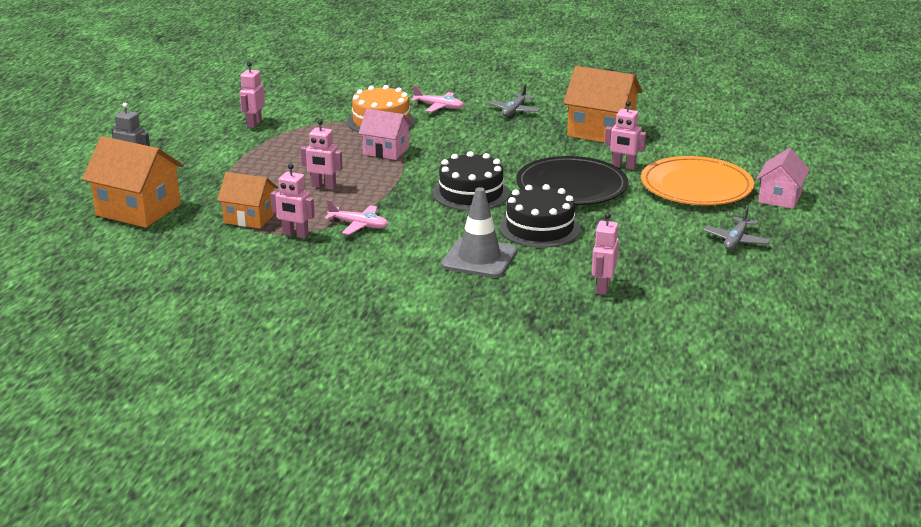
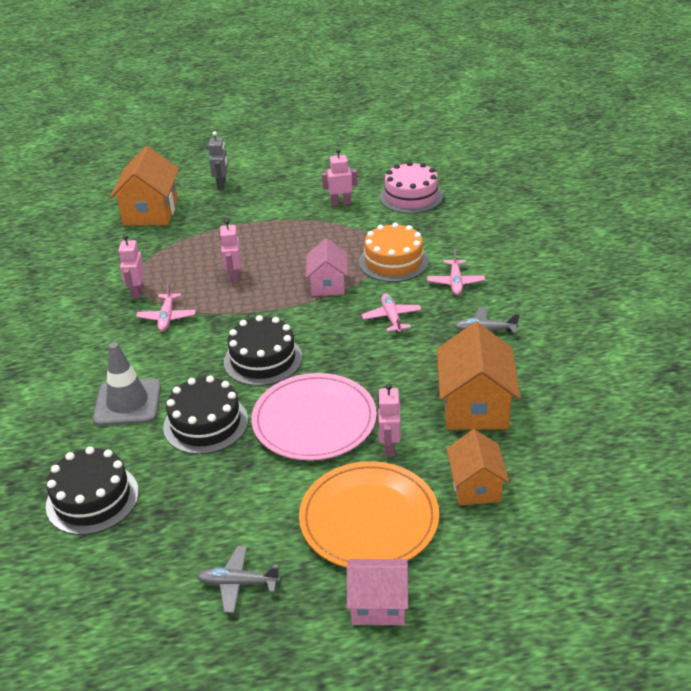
camera: 70 degrees right, 10 degrees up
(250, 218) = (158, 262): orange house -> orange house (475, 486)
(284, 96) = (411, 197): none -> pink cake
(463, 137) = (391, 318): none -> pink plane
(571, 186) = (314, 420): black plate -> pink plate
(602, 287) = (92, 499): pink robot -> black cake

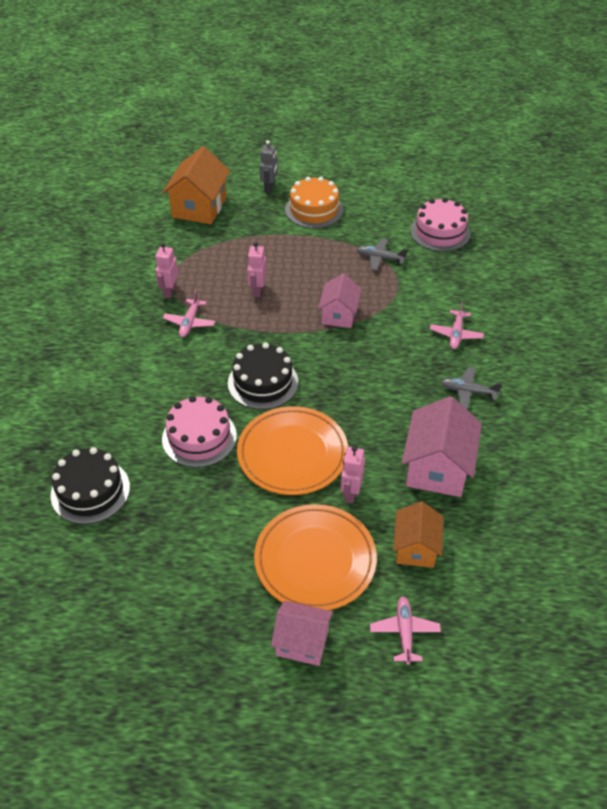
camera: 10 degrees right, 10 degrees up
(128, 403) = (138, 403): grey traffic cone -> none
(206, 423) = (199, 437): black cake -> pink cake
(238, 583) = (191, 596): grey plane -> grey plane (380, 258)
(314, 420) = (292, 453): pink plate -> orange plate
(341, 203) = (373, 228): pink robot -> none
(391, 318) = (387, 361): pink plane -> pink plane (404, 632)
(393, 261) = (405, 301): orange cake -> orange cake (314, 210)
(475, 406) = (437, 468): orange house -> pink house

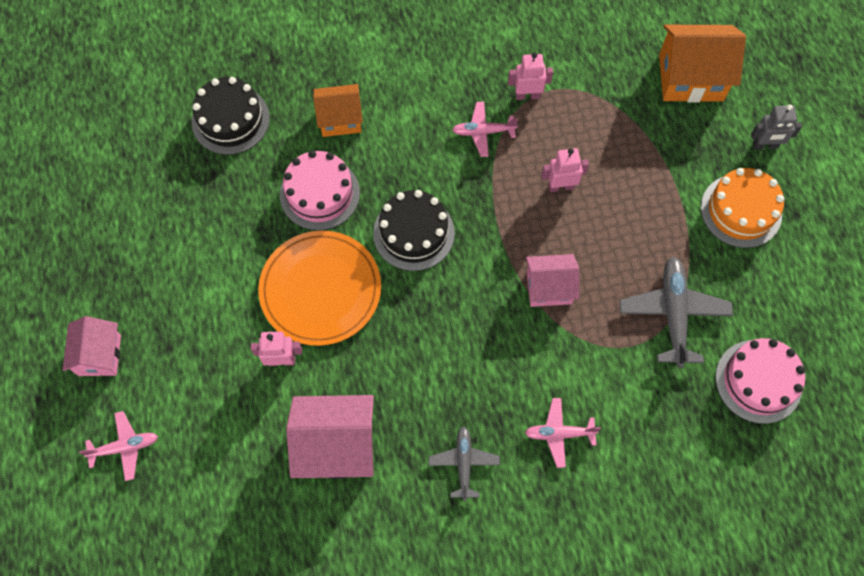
camera: 75 degrees right, 20 degrees up
(315, 560) = (192, 345): orange plate -> none
(380, 258) = (673, 313): grey plane -> grey plane, size x1.66
(415, 548) = (225, 440): orange house -> orange house (340, 119)

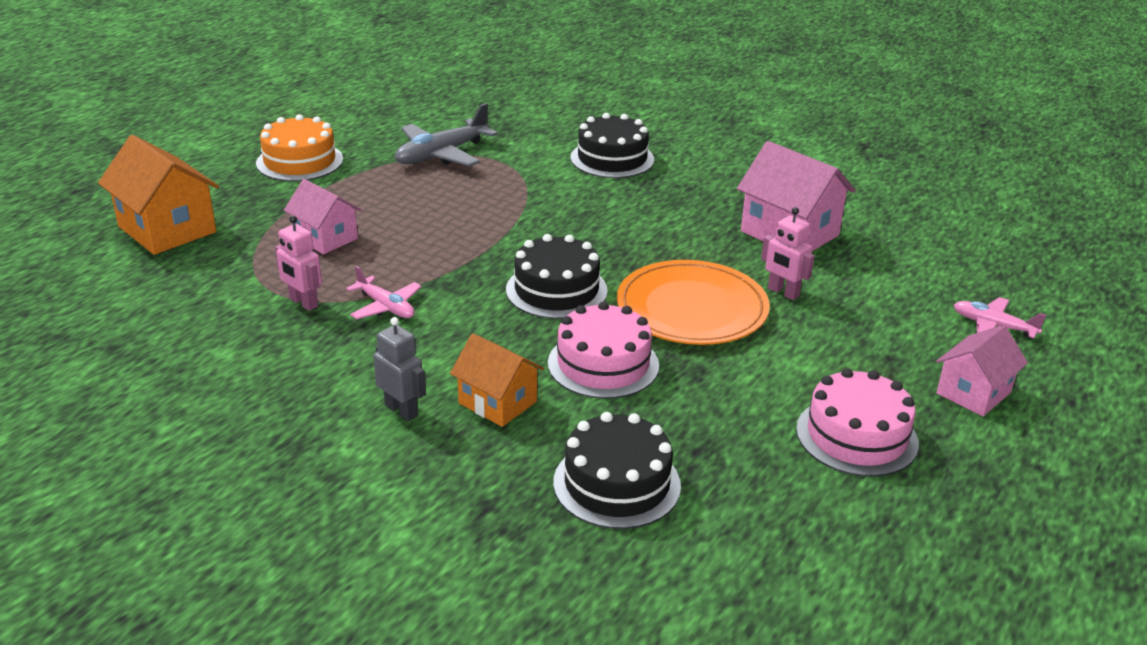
camera: 135 degrees left, 35 degrees down
(463, 463) = (700, 181): grey plane -> none
(549, 288) = (502, 207): pink house -> pink house (325, 238)
(559, 434) = (612, 158): pink plane -> black cake
(561, 186) = (391, 242): pink robot -> none
(758, 381) = (447, 112): pink cake -> pink cake (856, 436)
(765, 145) = (211, 173): grey robot -> grey robot (401, 410)

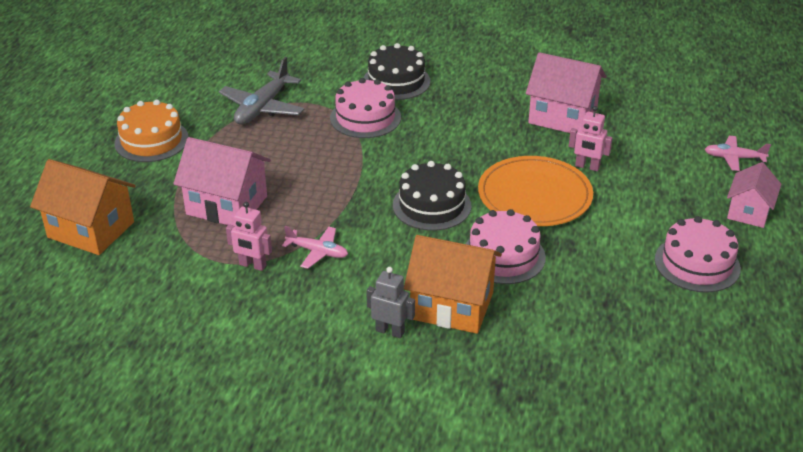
camera: 20 degrees left, 5 degrees up
(325, 238) = (227, 205): pink house -> pink house, size x1.57
(497, 402) = (452, 306): orange house -> orange house, size x1.57
(548, 186) = (365, 118): none -> pink cake
(617, 484) = (570, 342): black cake -> none

